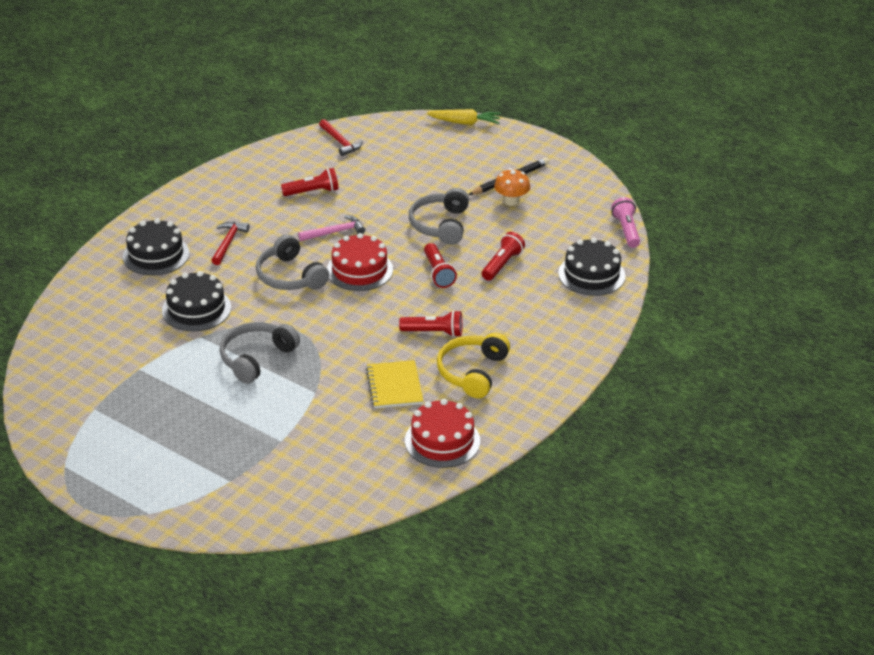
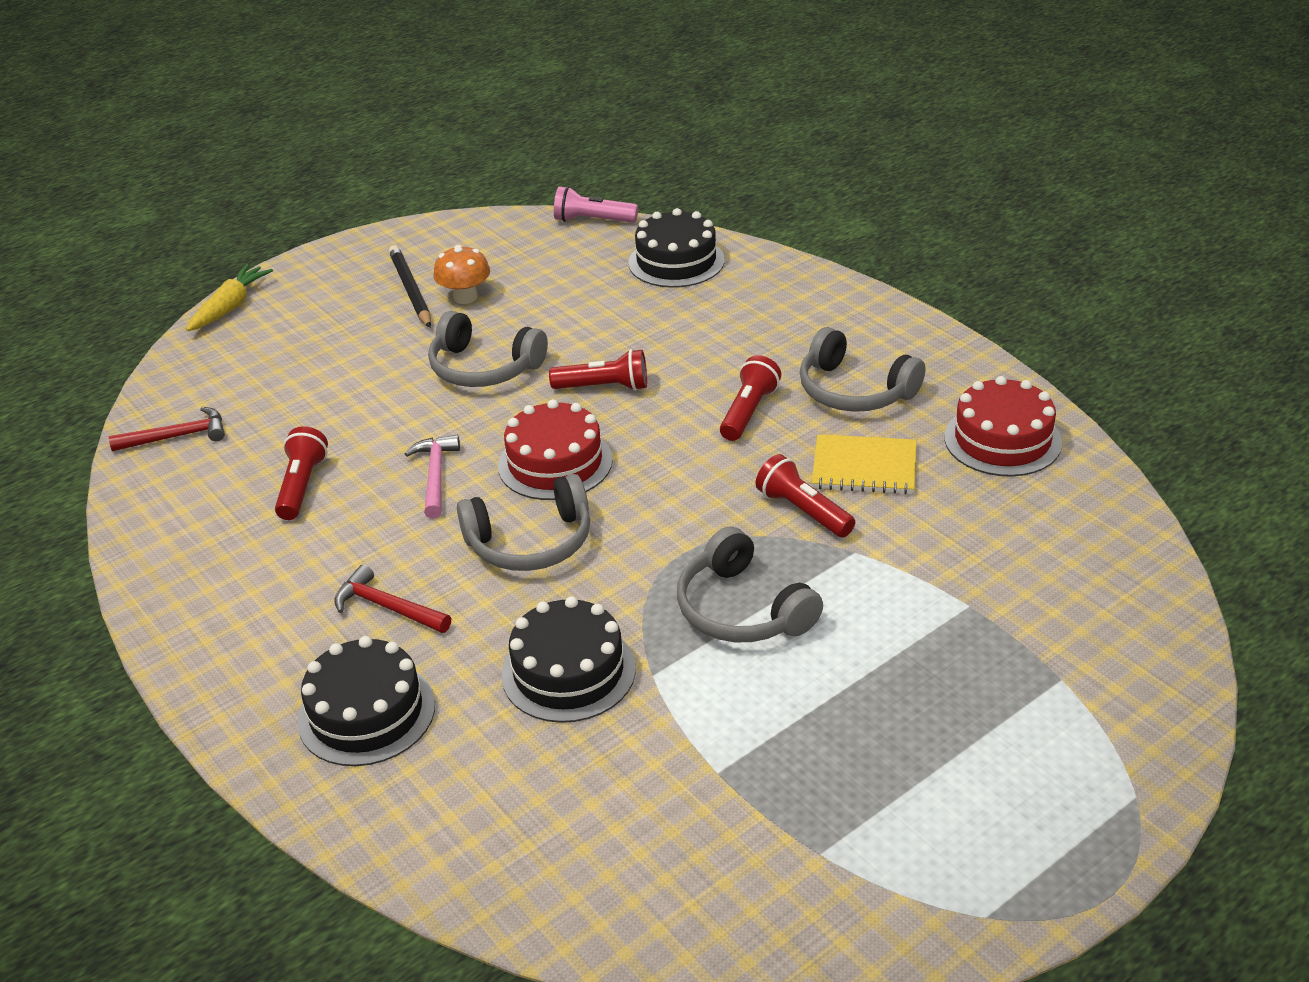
camera: 70 degrees left, 0 degrees up
(472, 372) = (854, 391): yellow headphones -> grey headphones
(502, 264) = (614, 328): red flashlight -> red flashlight (803, 511)

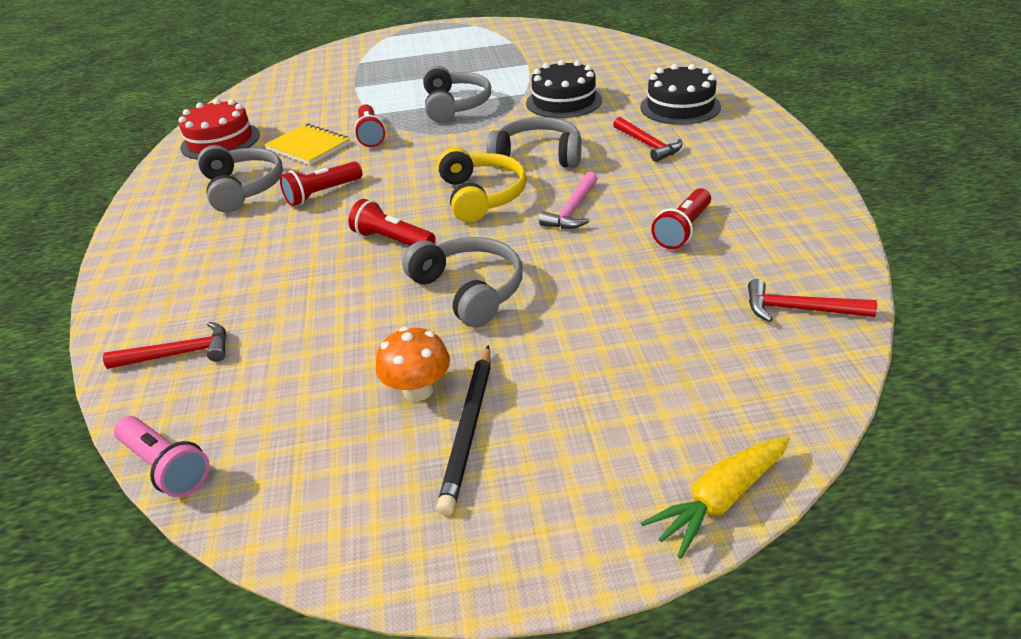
camera: 150 degrees left, 0 degrees up
(555, 463) = (482, 196): red cake -> yellow headphones
(676, 261) = (179, 354): black cake -> red hammer

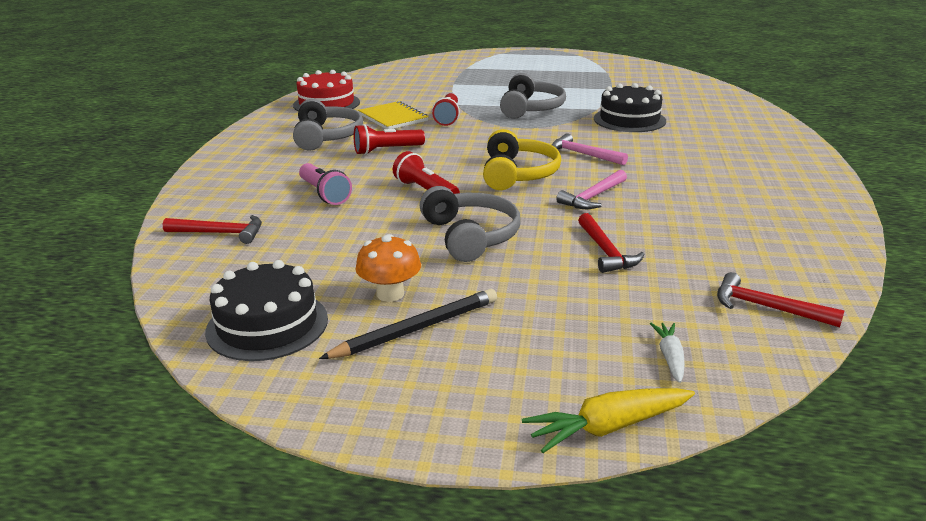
camera: 15 degrees right, 10 degrees down
(166, 466) = (172, 301): pink flashlight -> pink flashlight (324, 194)
(469, 429) = (416, 329): black pencil -> black pencil turned 150 degrees counterclockwise
(537, 156) = (583, 154): grey headphones -> pink hammer
(648, 145) = (690, 162): red hammer -> red hammer (605, 251)
(680, 107) = (737, 139): black cake -> black cake (267, 325)
(683, 230) = (687, 229): red flashlight -> none
(738, 395) = (670, 357): none -> white carrot

